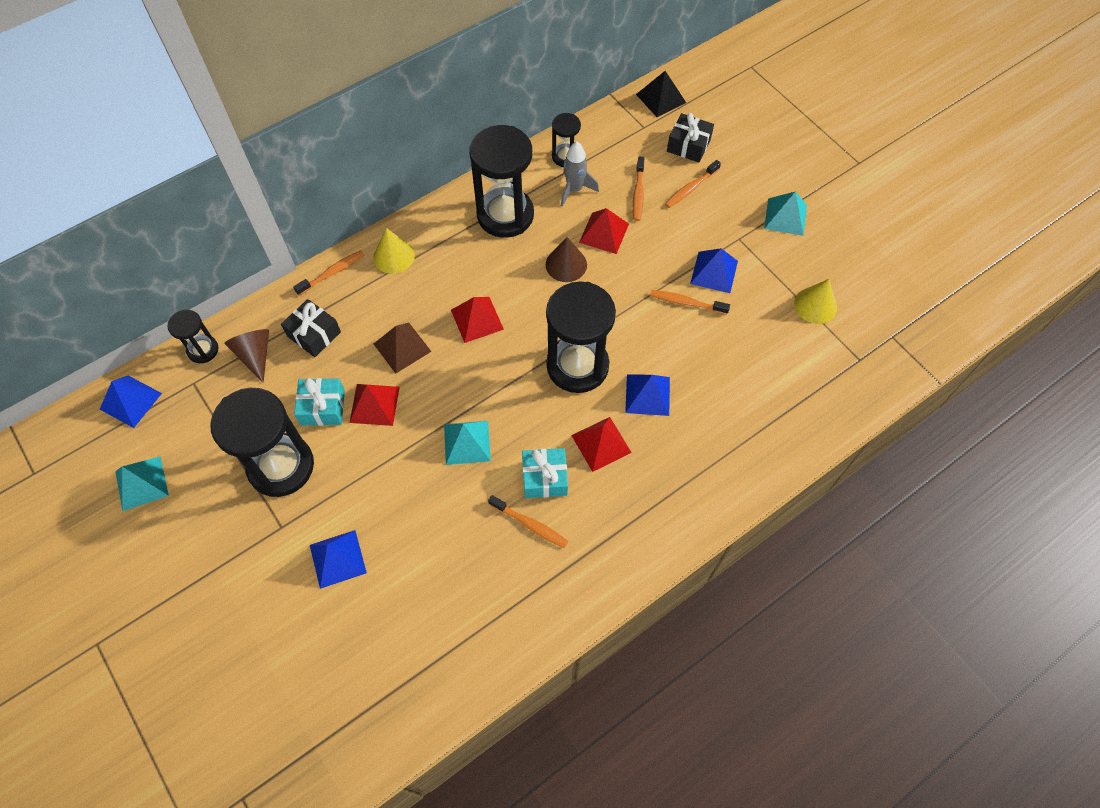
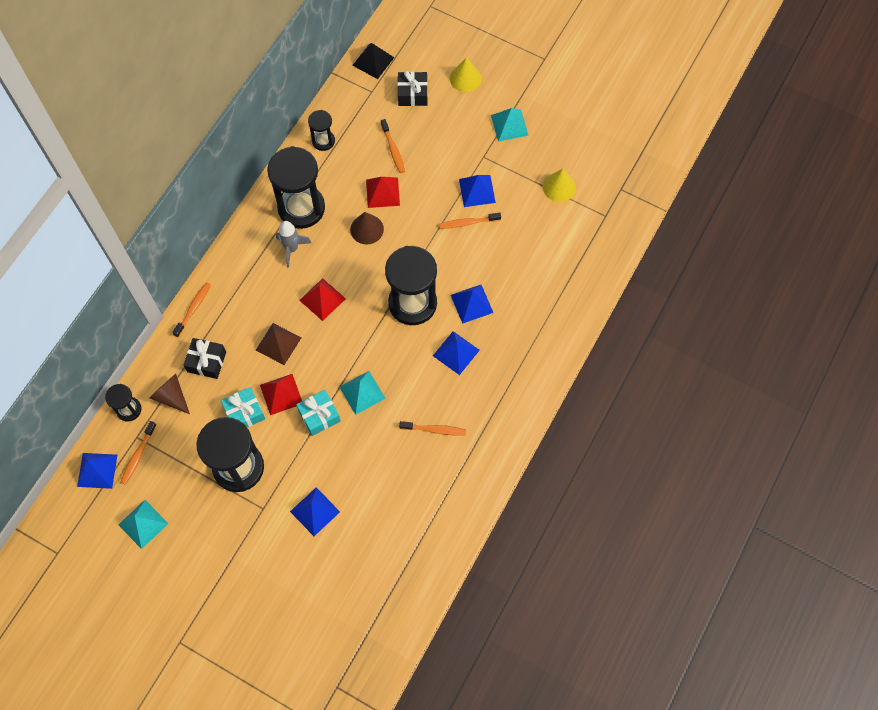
camera: 25 degrees left, 5 degrees up
(394, 256) = (233, 276): yellow cone -> yellow cone (465, 78)
(544, 478) = (429, 393): turquoise gift -> turquoise gift (319, 416)
(574, 190) = (344, 166): grey rocket -> grey rocket (292, 249)
(601, 443) = (456, 352): red pyramid -> blue pyramid
(690, 188) = (430, 130): orange toothbrush -> orange toothbrush (138, 456)

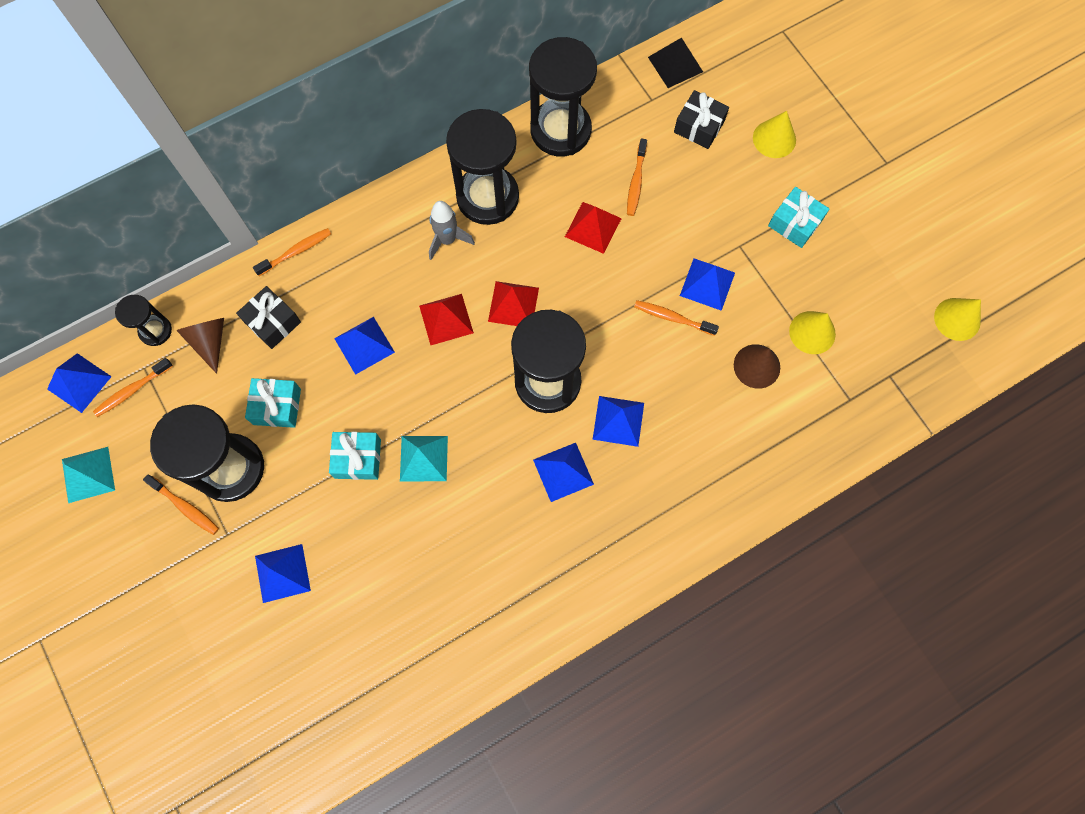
camera: 30 degrees right, 5 degrees up
(278, 343) = (364, 345): brown pyramid -> blue pyramid
(281, 394) = (331, 407): red pyramid -> red pyramid (513, 304)
(323, 141) = (560, 130): black hourglass -> black hourglass, size x1.99
(367, 229) = (548, 262): brown cone -> brown cone (756, 366)
(435, 430) = (481, 554): orange toothbrush -> orange toothbrush (185, 507)
(509, 125) = (795, 223): turquoise pyramid -> turquoise gift
(641, 134) = (957, 319): none -> yellow cone

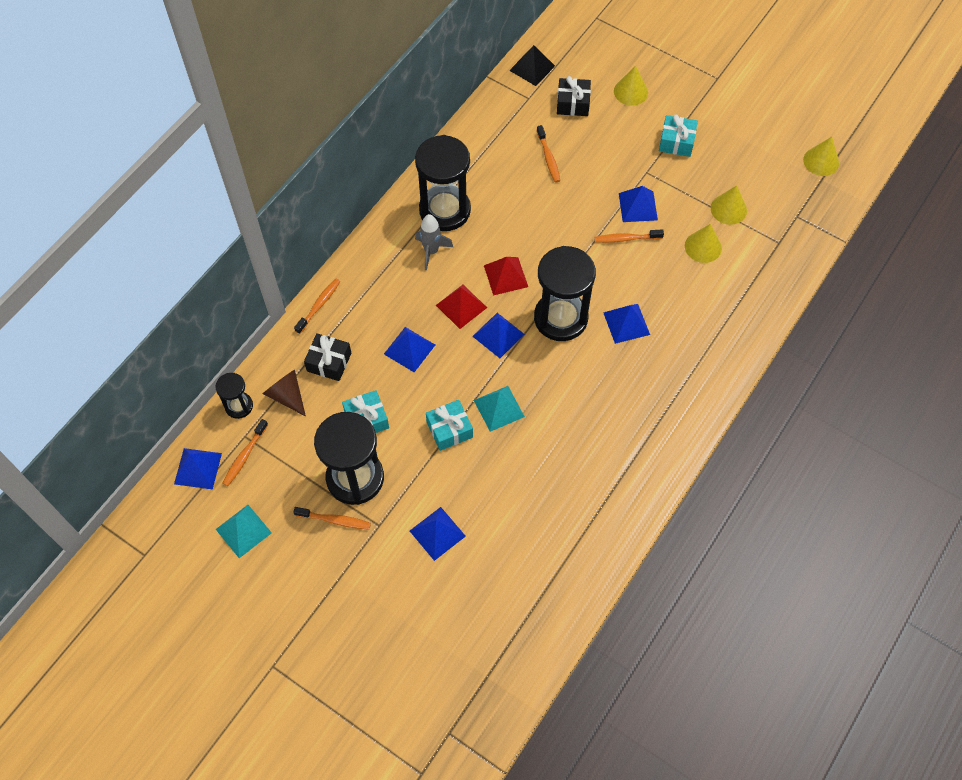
camera: 25 degrees left, 10 degrees down
(560, 130) = (473, 144): black hourglass -> none
(563, 471) = (606, 374): blue pyramid -> blue pyramid (498, 335)
(593, 227) = (534, 200): red pyramid -> none
(756, 366) = (703, 247): brown cone -> yellow cone

